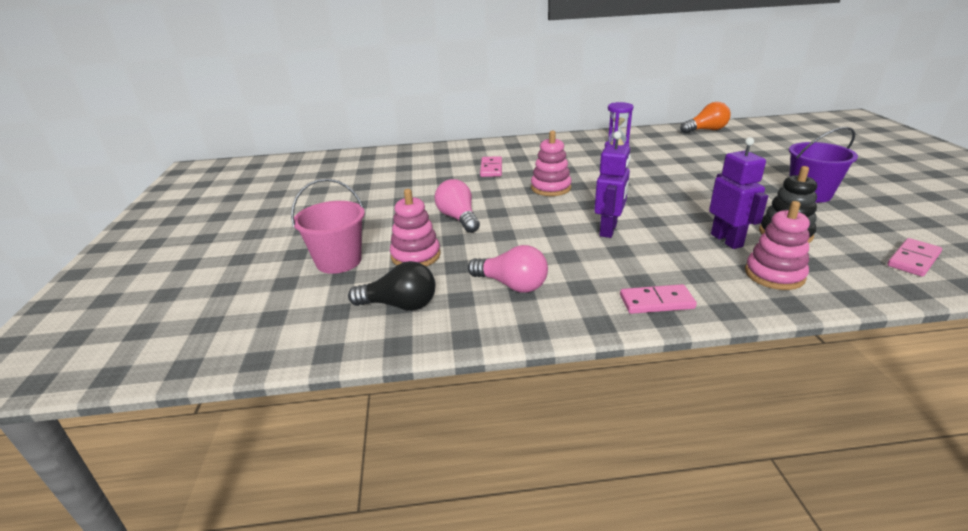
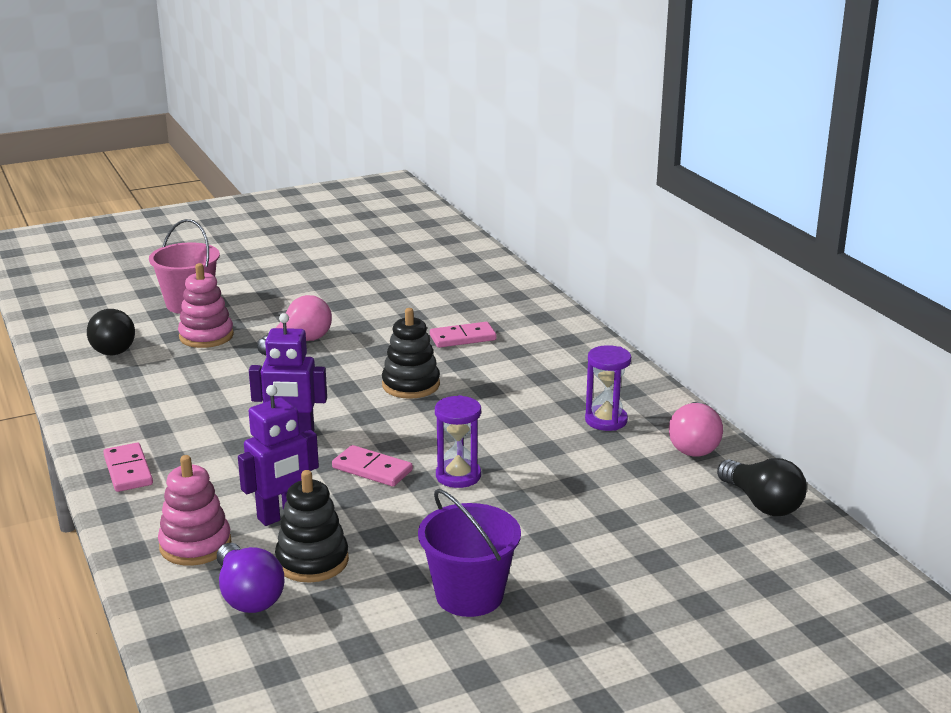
camera: 70 degrees right, 5 degrees down
(512, 285) = (154, 392): pink light bulb -> pink light bulb (694, 445)
(550, 188) = (411, 385): pink stacking toy -> black stacking toy
(675, 185) = (458, 476): none -> purple hourglass
(706, 130) = (762, 503): orange light bulb -> black light bulb
(836, 257) = (248, 596): none -> purple light bulb
(913, 259) = (253, 660): pink domino -> pink domino (372, 469)

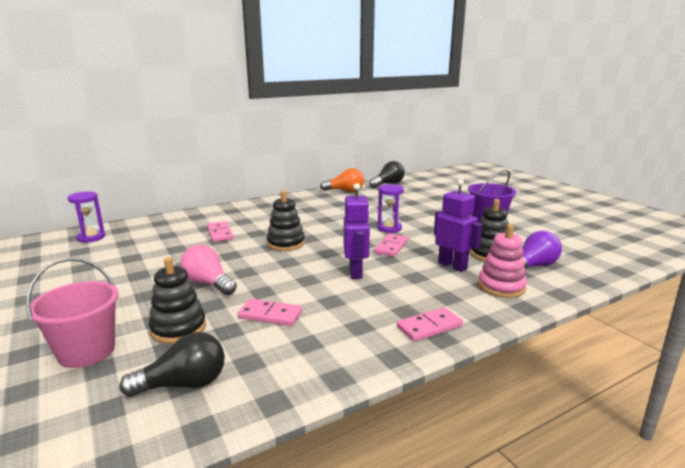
camera: 95 degrees left, 5 degrees down
(206, 336) = (178, 328): pink stacking toy -> black stacking toy
(208, 379) = (270, 315): none -> pink domino
(606, 420) = (325, 203): purple hourglass -> purple hourglass (91, 237)
(694, 445) = (345, 191): pink light bulb -> orange light bulb

